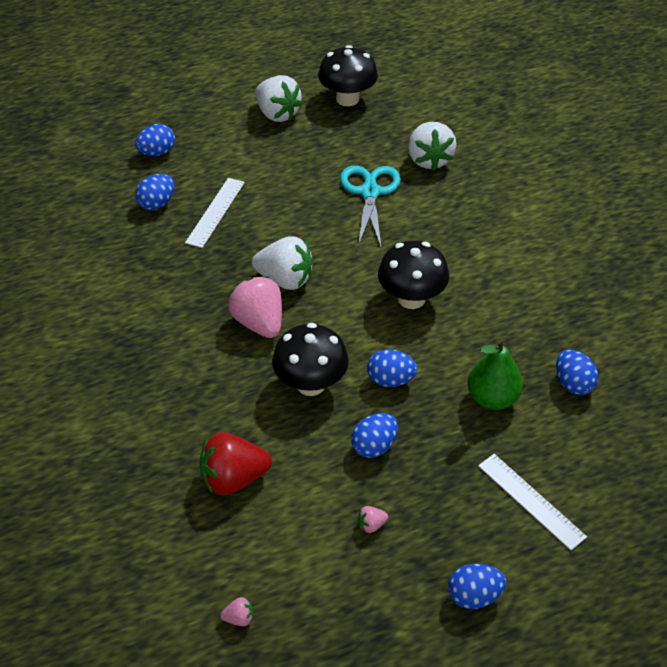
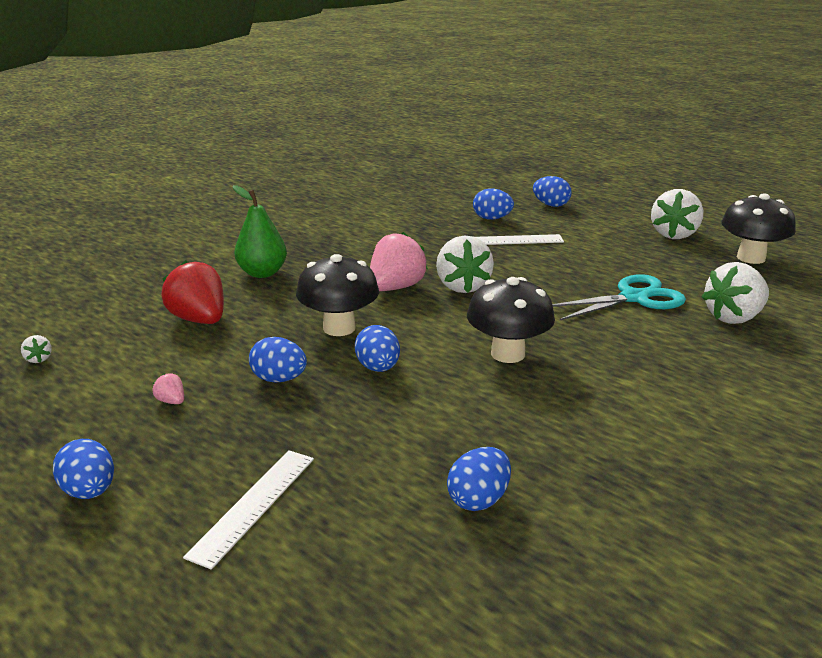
camera: 65 degrees right, 20 degrees down
(239, 618) = (38, 359): pink strawberry -> white strawberry
(492, 398) = (402, 439): green pear -> green pear (262, 273)

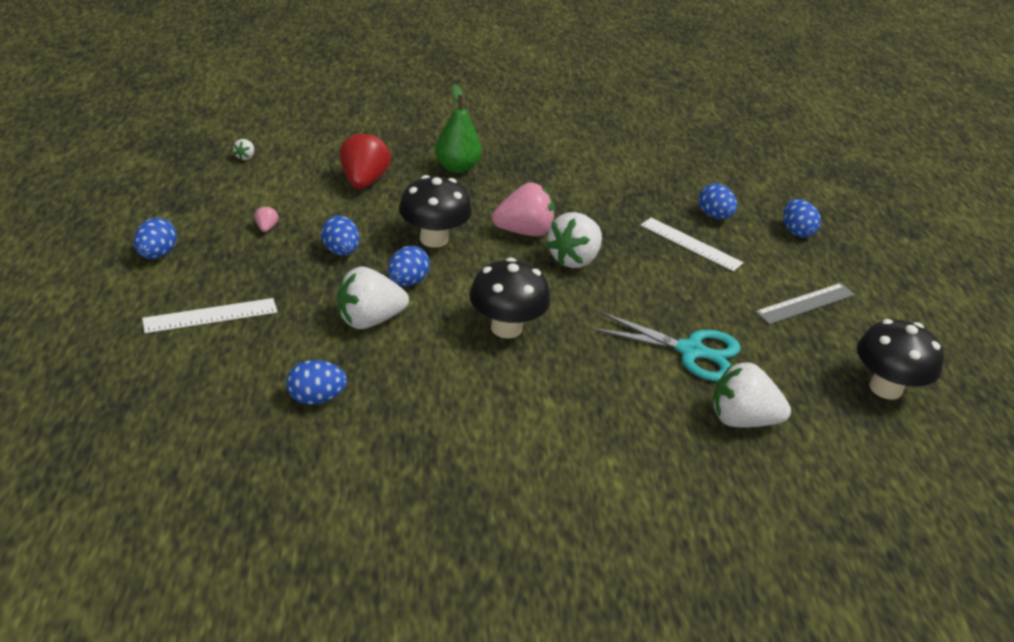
camera: 40 degrees right, 10 degrees up
(632, 238) = (805, 303): none -> grey ruler
(674, 234) = (857, 324): white strawberry -> white strawberry (369, 320)

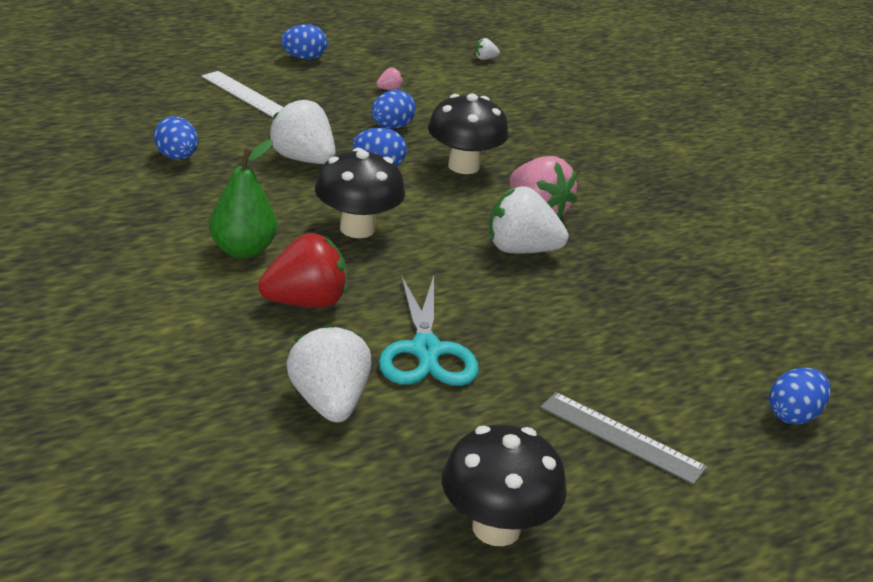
camera: 65 degrees right, 5 degrees down
(364, 181) = (517, 115): red strawberry -> red strawberry (306, 302)
(457, 167) = (608, 156): green pear -> green pear (243, 250)
(690, 244) = (649, 326): white ruler -> none
(714, 216) = (739, 338): blue egg -> none

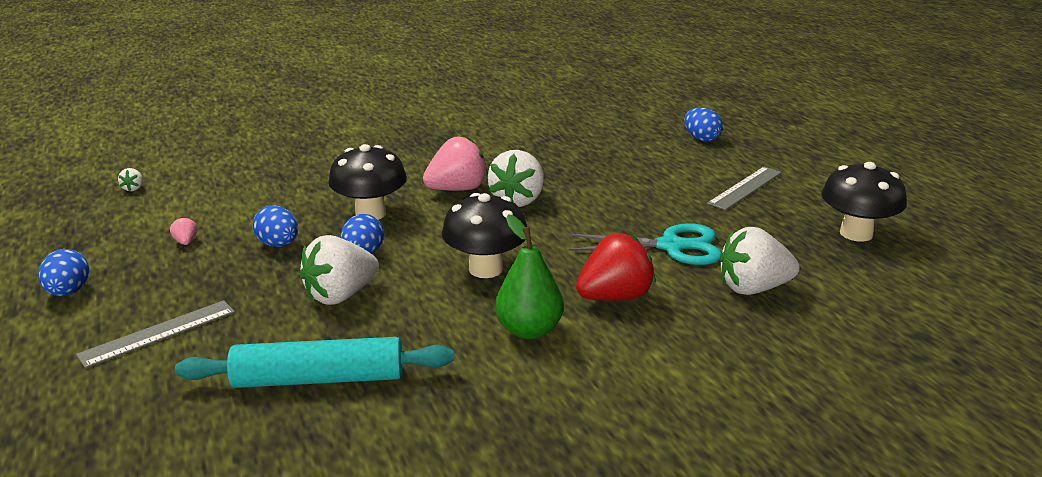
camera: 80 degrees left, 5 degrees down
(177, 157) = (319, 379): blue egg -> turquoise rolling pin
(245, 94) = (158, 333): white ruler -> grey ruler
(306, 302) = (614, 297): red strawberry -> red strawberry turned 75 degrees clockwise

